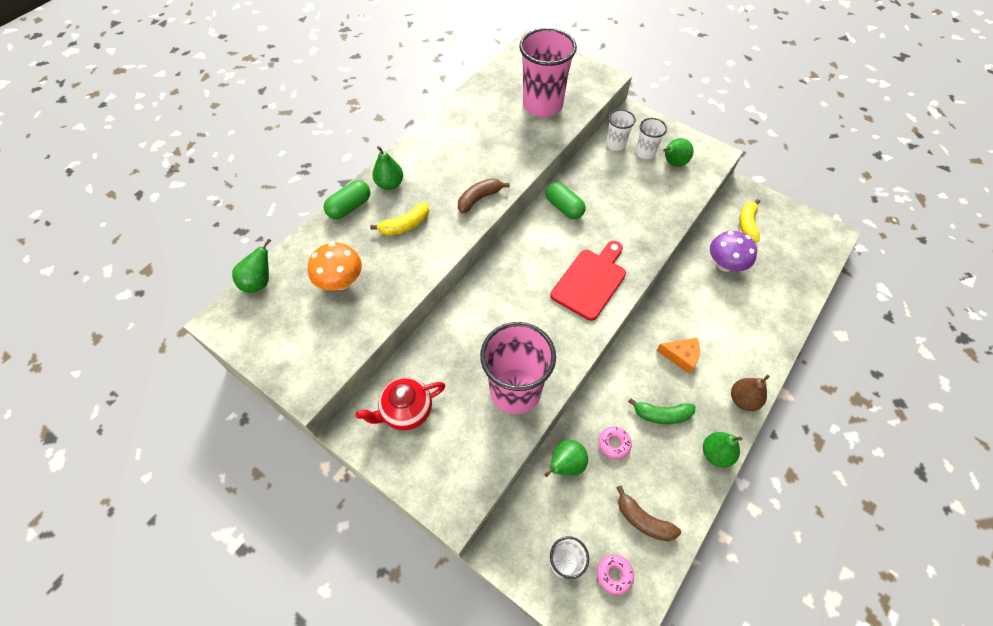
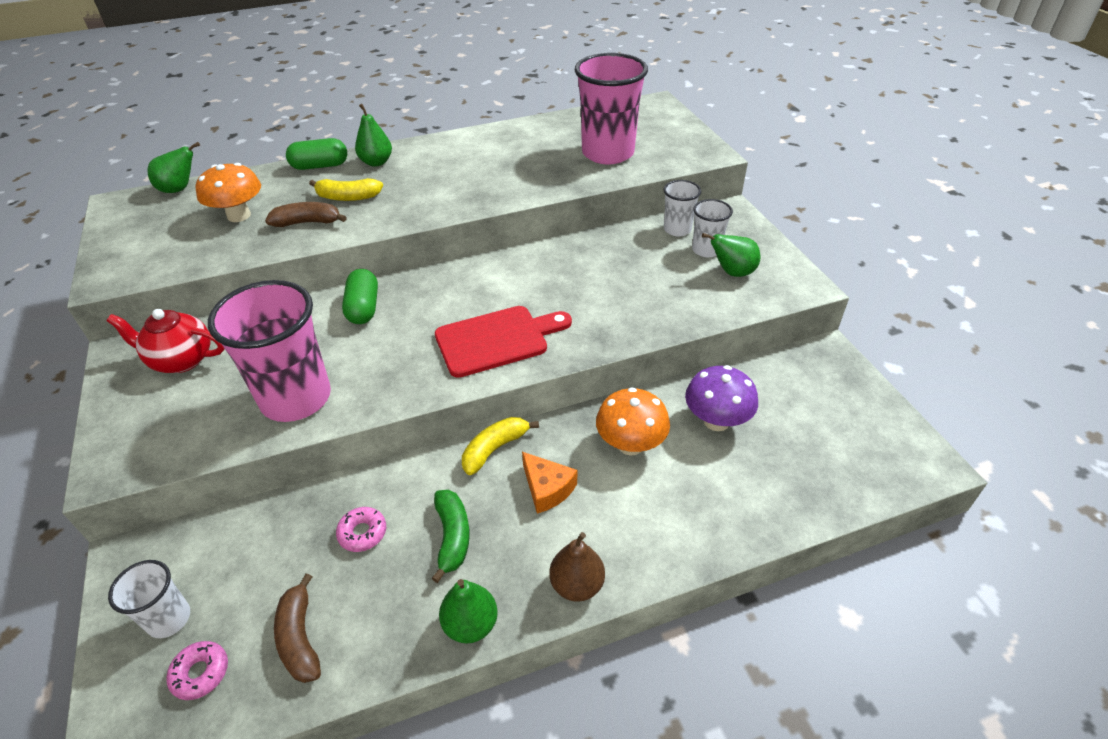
camera: 35 degrees right, 15 degrees down
(479, 198) = (443, 203): brown banana -> brown banana (308, 222)
(564, 207) = (548, 262): green capsule -> green capsule (363, 308)
(566, 464) = (288, 520): green pear -> none
(661, 414) = (452, 537): green banana -> green banana turned 135 degrees counterclockwise
(697, 304) = (630, 444): none -> orange mushroom
(747, 224) = (797, 393): yellow banana -> yellow banana (495, 449)

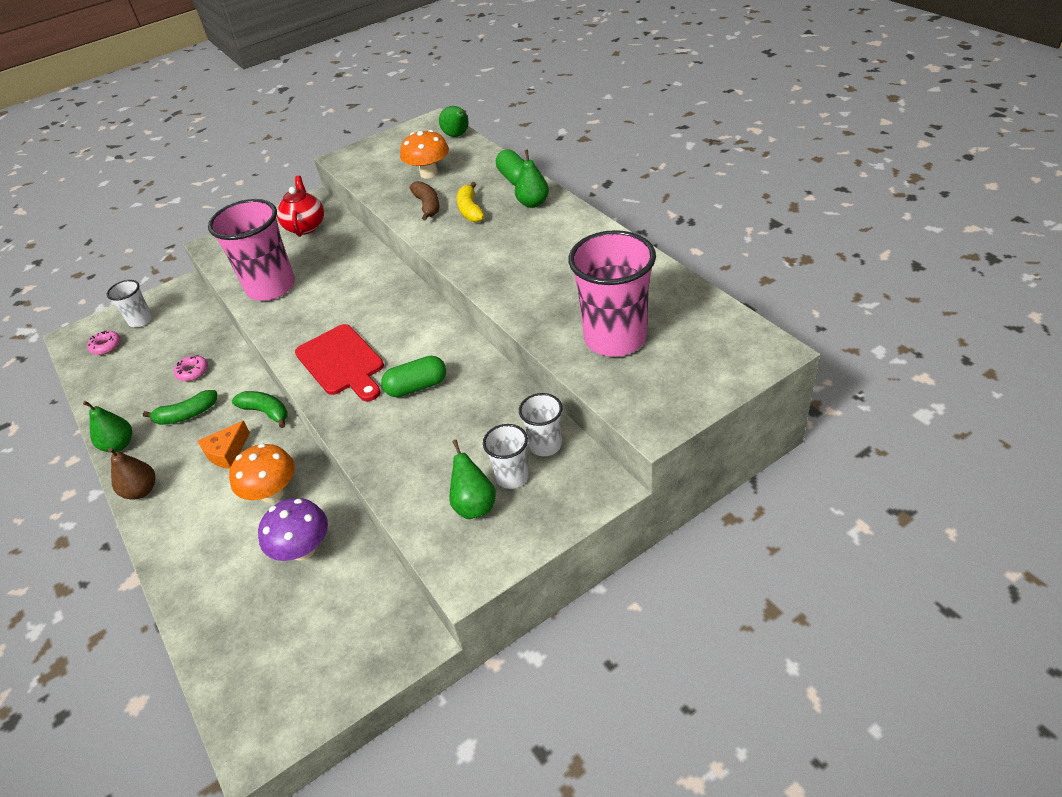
camera: 80 degrees right, 0 degrees up
(300, 638) = (121, 374): brown banana -> none
(363, 308) = (372, 280): green capsule -> green capsule (417, 387)
(495, 449) = (266, 412): yellow banana -> green banana

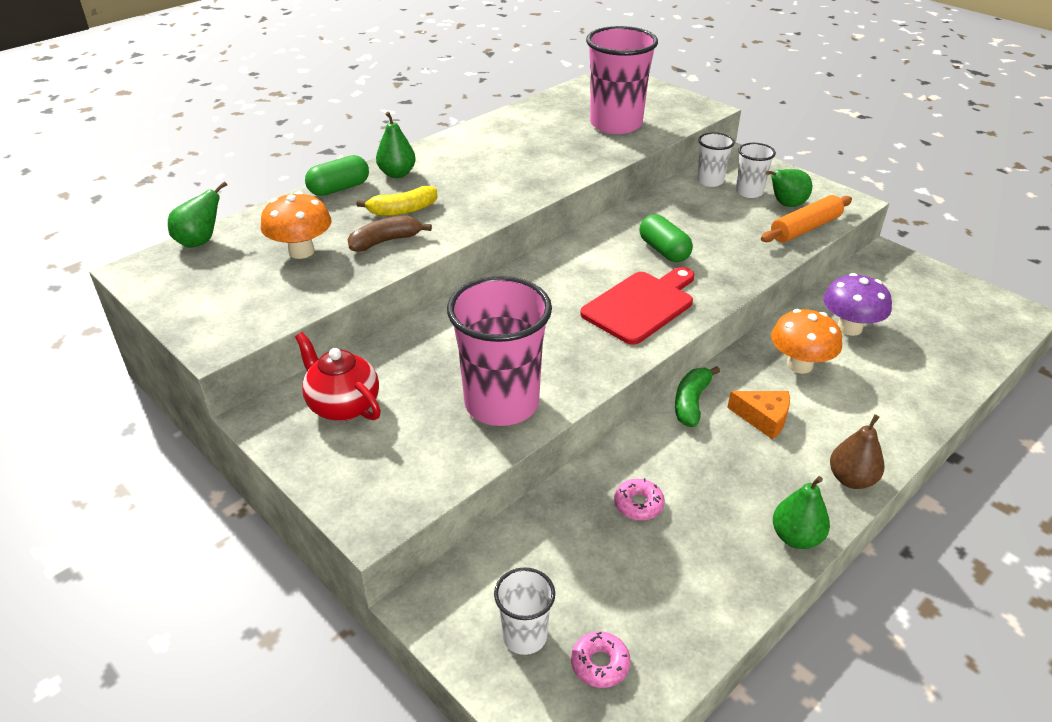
camera: 105 degrees left, 5 degrees down
(186, 415) = (720, 480): green banana -> none
(305, 226) = (343, 405): red teapot -> red teapot turned 60 degrees clockwise
(419, 510) = (805, 228): none -> orange rolling pin

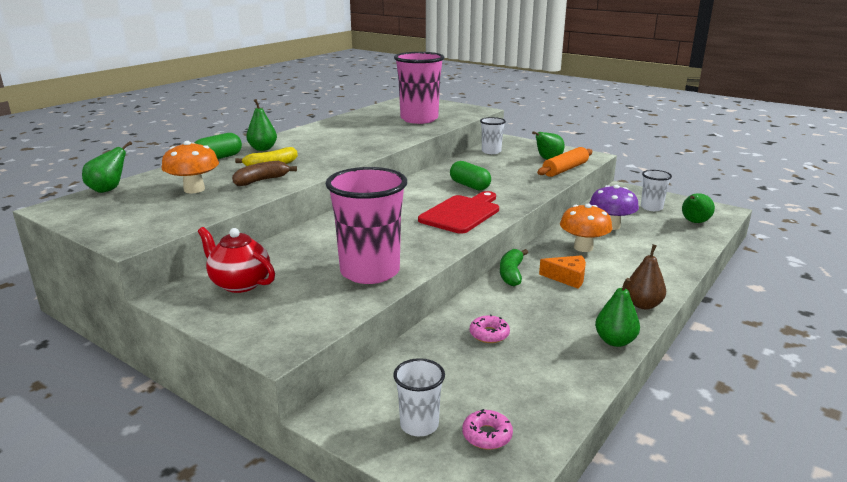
camera: 10 degrees left, 15 degrees down
(749, 192) = (520, 155): white cup -> white cup (651, 207)
(971, 333) = (694, 222): none -> green pear

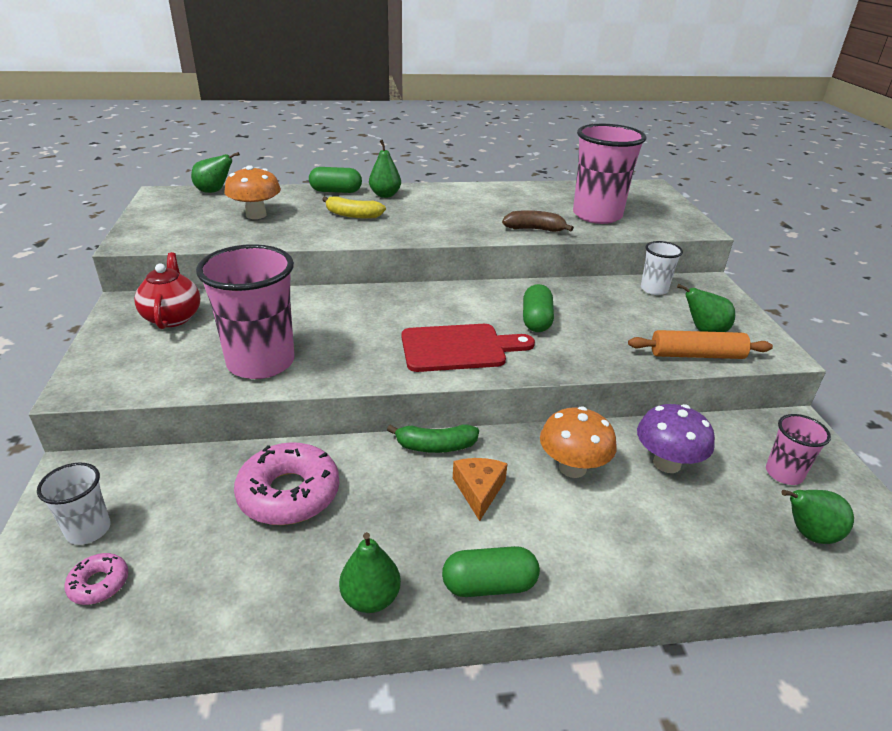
camera: 45 degrees right, 10 degrees up
(261, 180) = (312, 227): brown banana -> brown banana (535, 229)
(489, 334) = (289, 493): pink donut -> pink donut, size x2.07
(511, 274) = (435, 446): green banana -> green banana turned 150 degrees counterclockwise
(567, 278) = (479, 490): orange cheese -> orange cheese turned 150 degrees counterclockwise
(643, 305) = (489, 585): brown pear -> green capsule
(651, 207) = (784, 473): white cup -> pink cup

